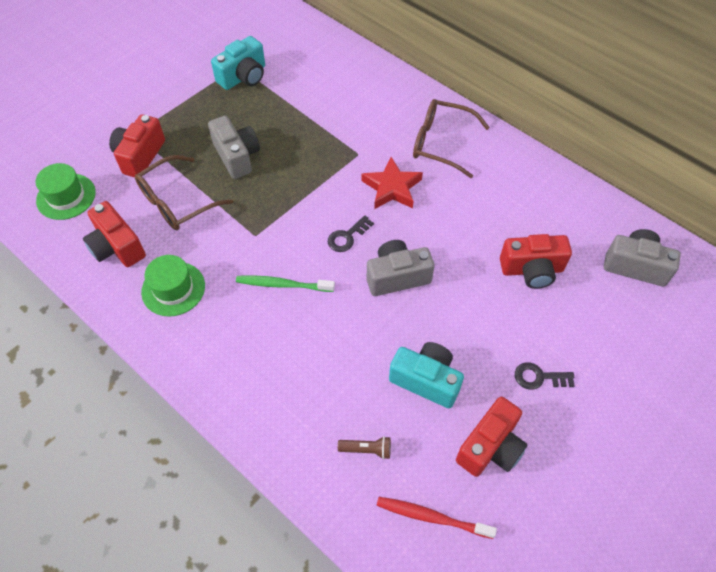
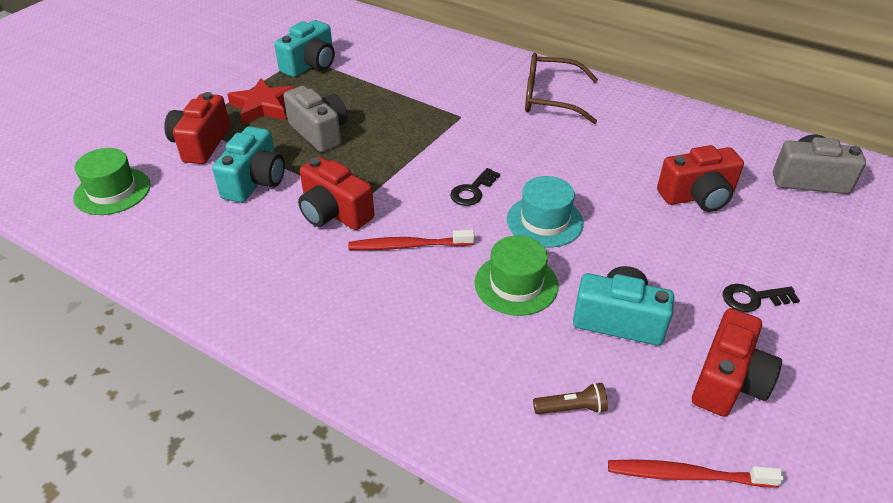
camera: 10 degrees left, 15 degrees down
(117, 247) = (186, 233): red camera -> red camera (334, 213)
(173, 289) = (268, 267): green hat -> green hat (516, 284)
(176, 202) = (255, 181): brown glasses -> turquoise camera
(283, 284) = (408, 246): green toothbrush -> red toothbrush
(392, 188) = (509, 141): red star -> red star (263, 107)
(397, 276) = (544, 221): grey camera -> turquoise hat

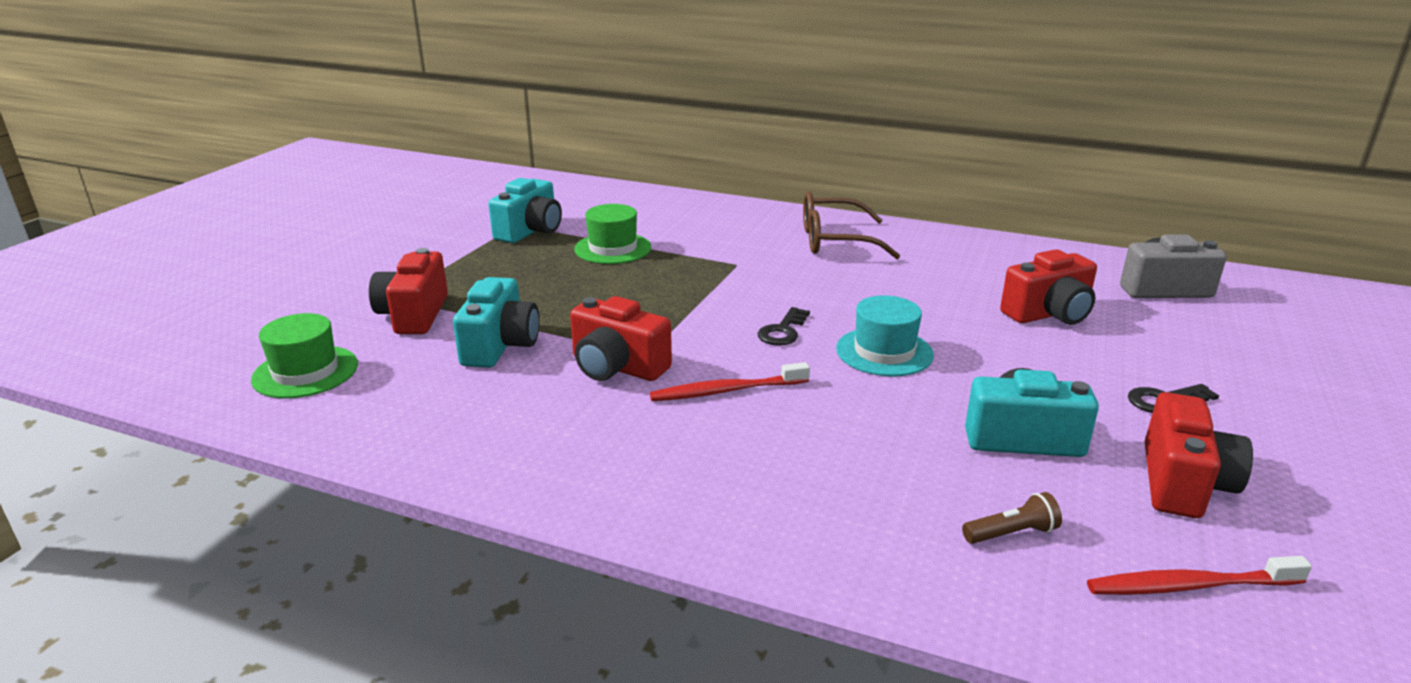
camera: 10 degrees left, 15 degrees down
(263, 107) = (484, 273): red star -> none
(320, 132) = (567, 292): grey camera -> none
(516, 284) = (879, 415): green hat -> green hat (613, 248)

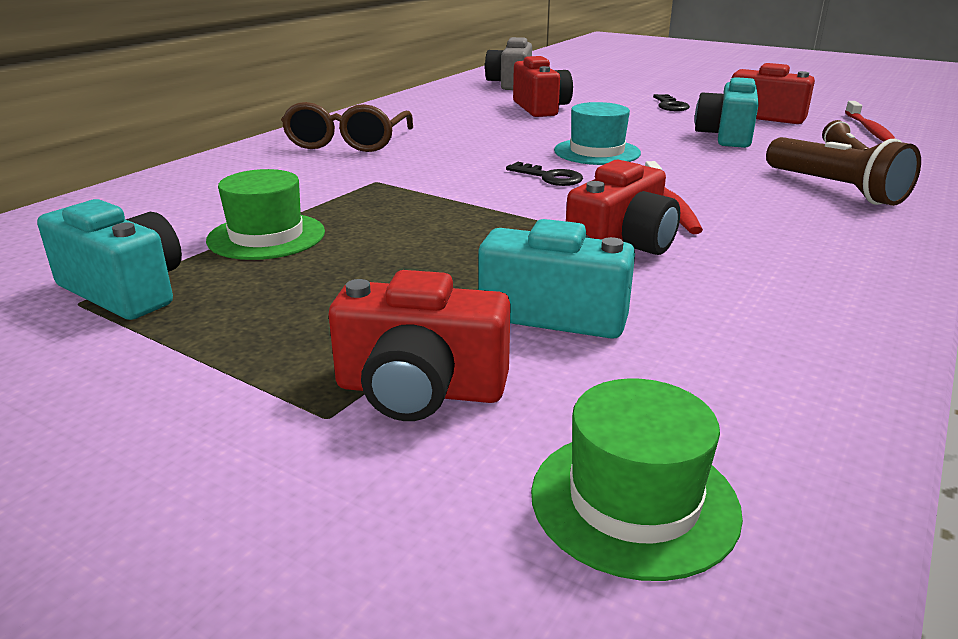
camera: 80 degrees left, 0 degrees up
(826, 501) = (836, 189): none -> brown flashlight

